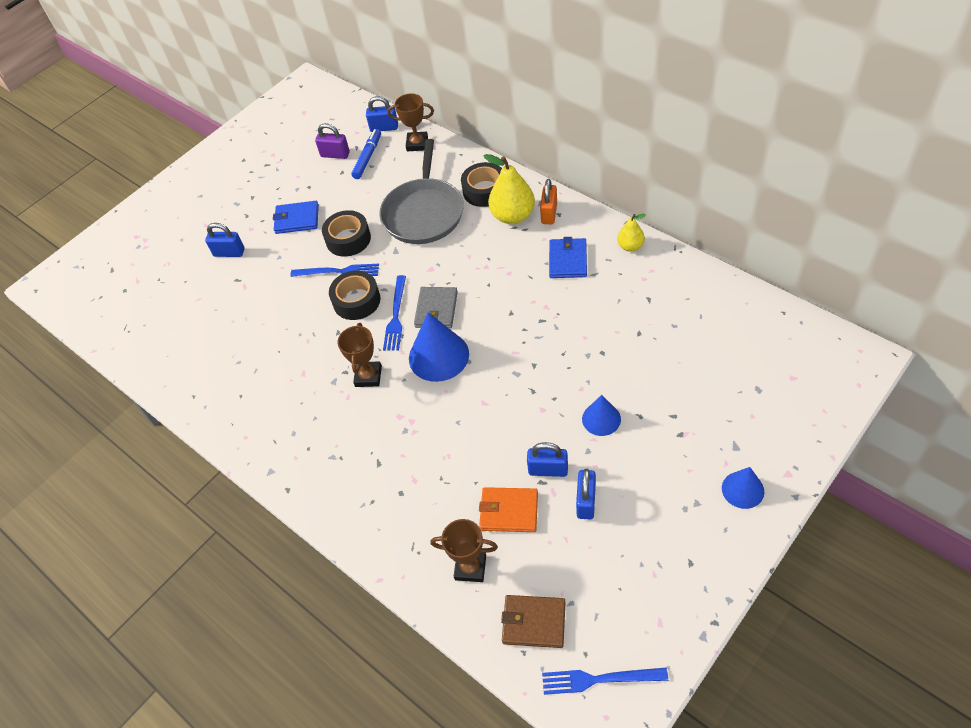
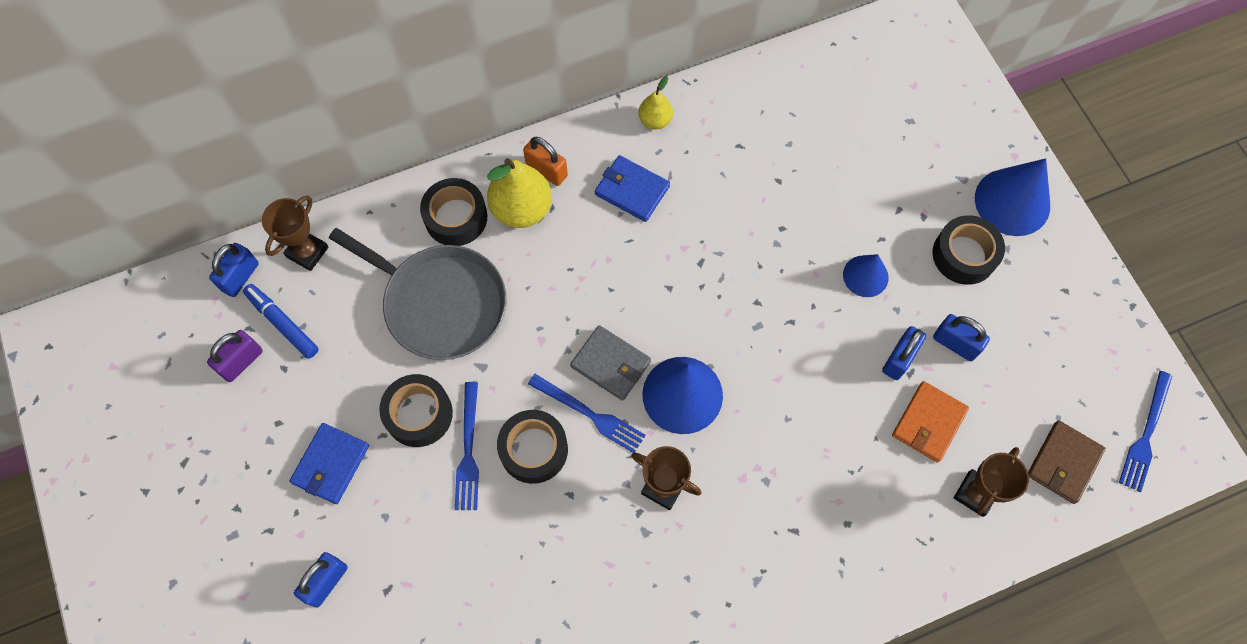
camera: 70 degrees left, 15 degrees up
(338, 272) = (468, 451): blue fork -> blue fork turned 150 degrees clockwise
(667, 475) = (964, 255): none -> black tape
(743, 489) = (1012, 202): blue cone -> blue cone, size x1.70

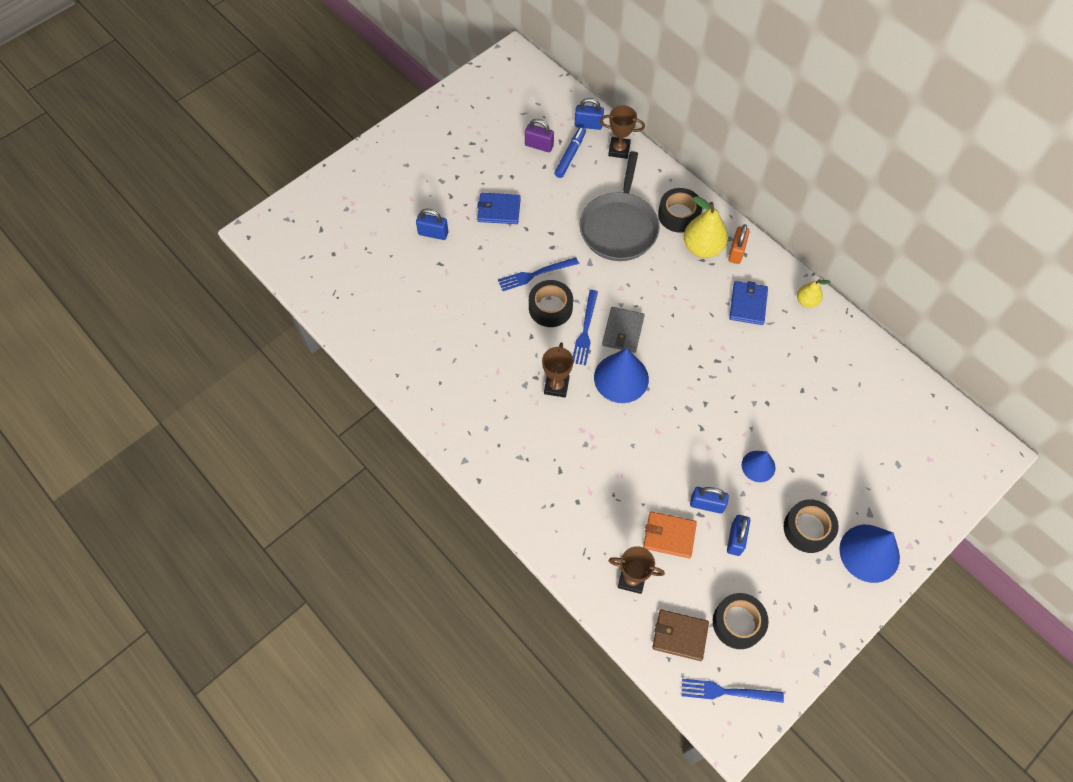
camera: 70 degrees right, 5 degrees down
(418, 414) = (546, 241): black tape -> black tape (738, 623)

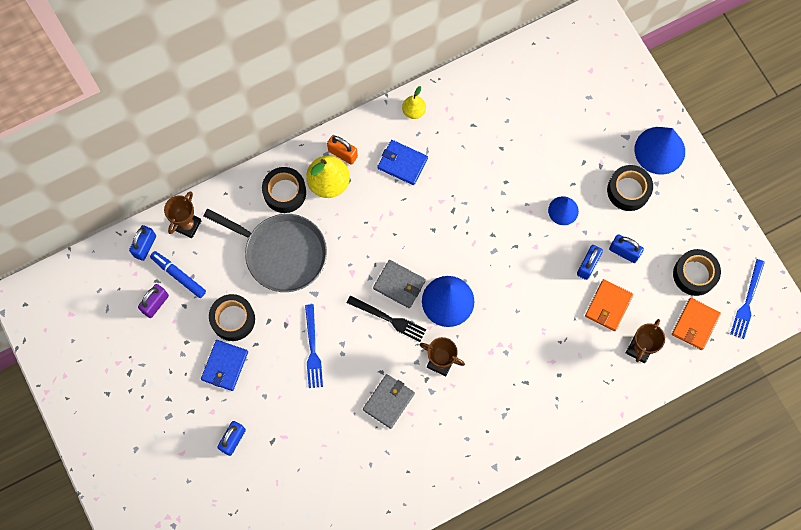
camera: 75 degrees left, 10 degrees up
(504, 349) = (388, 401): none -> grey wallet
(550, 308) = (355, 345): black tape -> black tape (233, 319)
(585, 330) = (389, 319): blue fork -> black fork
(679, 635) = (695, 324): brown wallet -> orange wallet

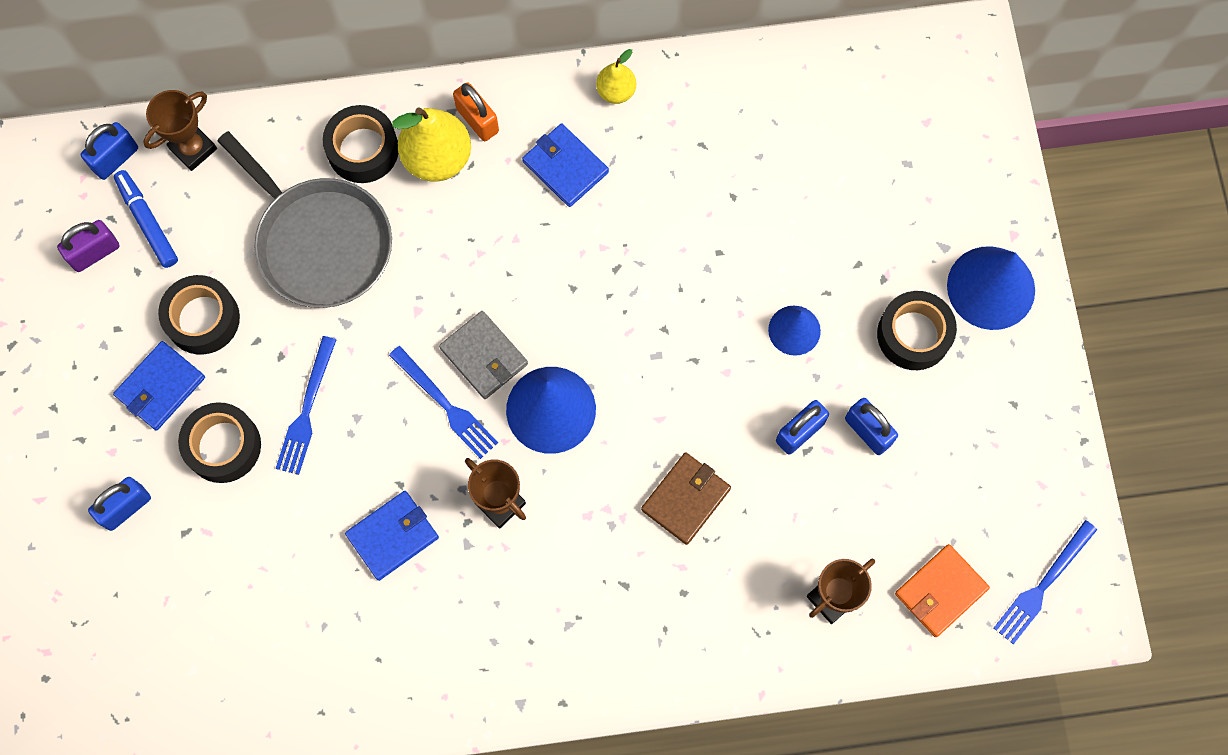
camera: 20 degrees right, 0 degrees up
(388, 401) = (393, 536): grey wallet -> blue wallet
(389, 319) = (445, 405): black fork -> blue fork
(540, 323) = (686, 499): none -> brown wallet
(608, 306) = (808, 510): orange wallet -> none
(694, 274) = (971, 509): black tape -> black tape (223, 446)

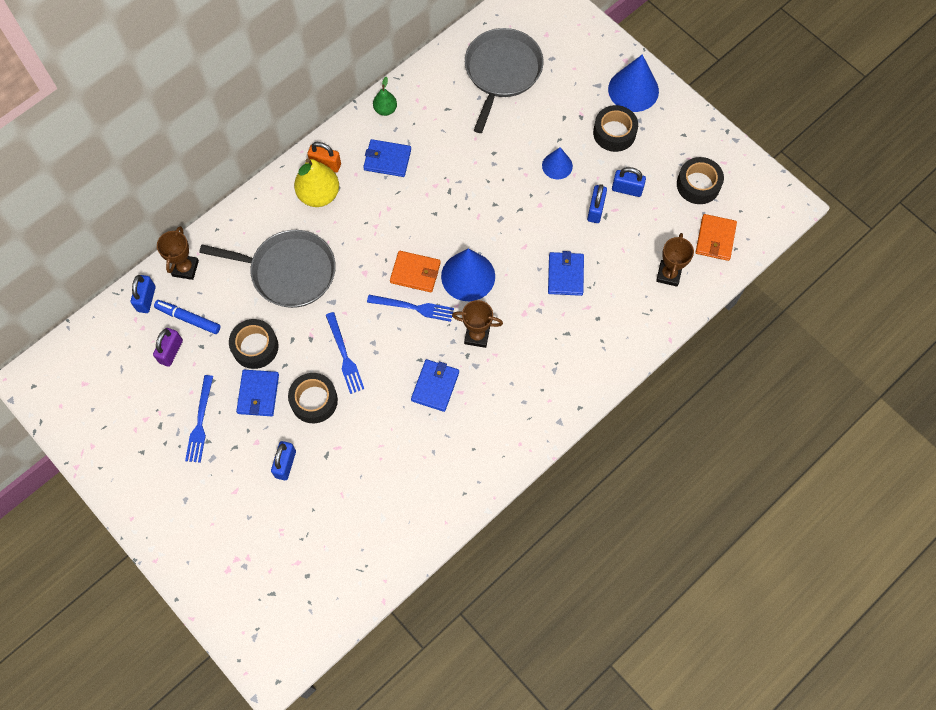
camera: 35 degrees left, 5 degrees down
(363, 149) = (277, 214): black tape -> black tape (698, 185)
(484, 356) = (415, 272): grey wallet -> orange wallet
(616, 91) = (385, 109): yellow pear -> green pear
(686, 499) = (565, 275): brown wallet -> blue wallet
(819, 139) = (502, 72): none -> grey pan
(1043, 585) = (758, 206): blue fork -> blue fork (200, 422)

